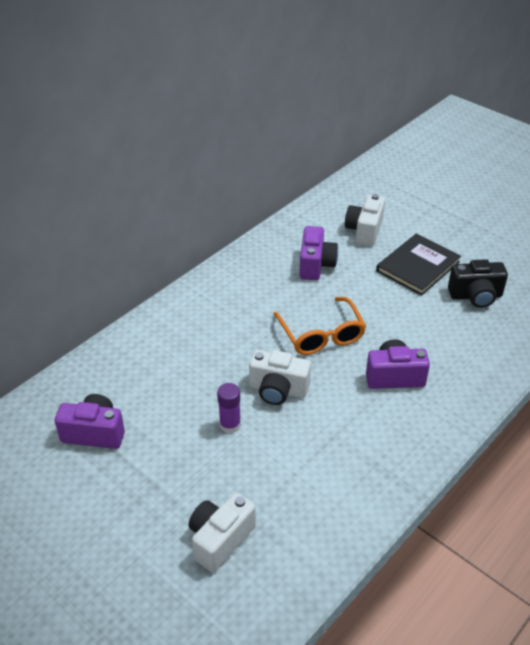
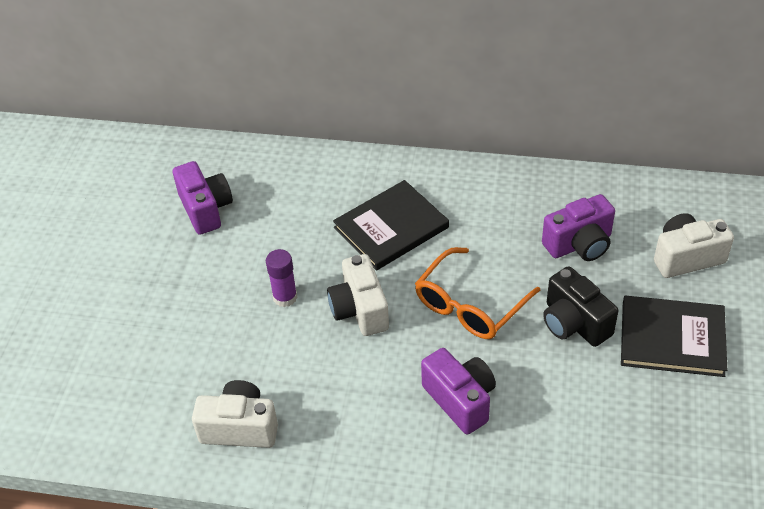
camera: 60 degrees right, 5 degrees up
(219, 339) = (391, 227): none -> black book
(220, 539) = (147, 362): white camera -> white camera (240, 428)
(475, 296) = (673, 421): black camera -> black camera (574, 323)

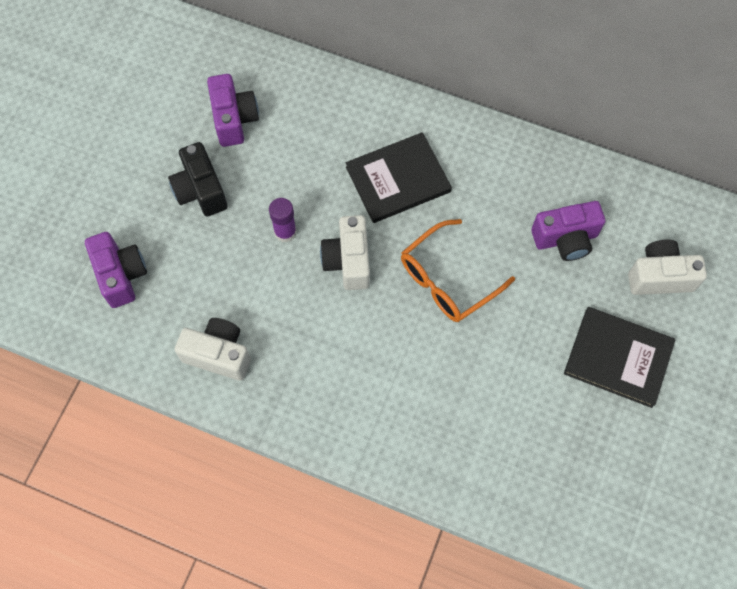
camera: 10 degrees right, 20 degrees up
(460, 400) = (413, 373): purple camera -> purple camera (121, 275)
(574, 323) = (535, 321): black camera -> black camera (200, 190)

